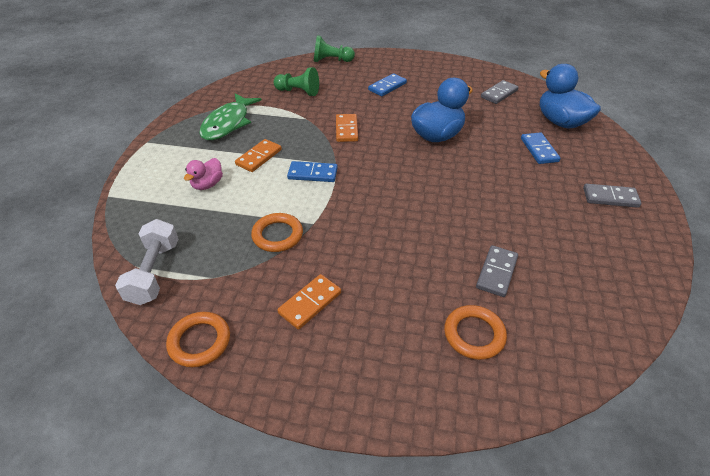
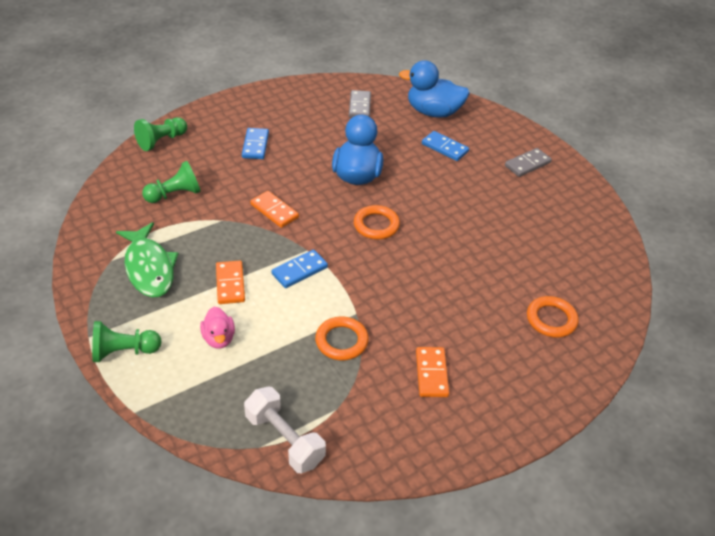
camera: 45 degrees left, 0 degrees up
(151, 160) = (124, 351): none -> green pawn
(199, 341) = (393, 457): orange ring -> orange ring (376, 225)
(496, 272) = (519, 267): grey domino -> none

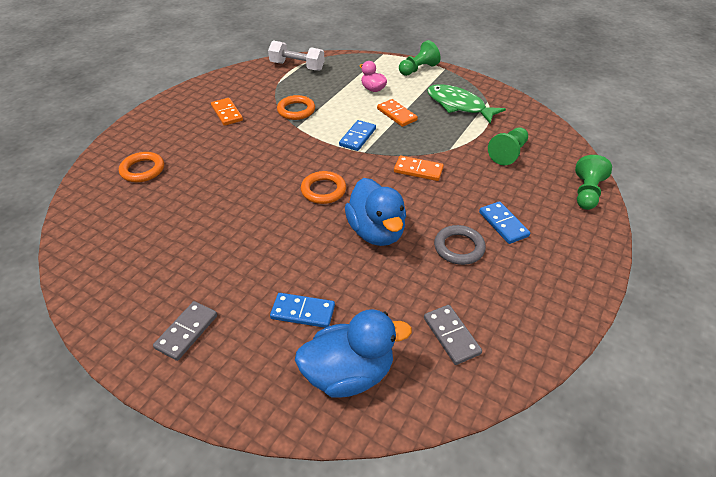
camera: 155 degrees right, 0 degrees up
(306, 144) = (459, 247): none -> grey ring

